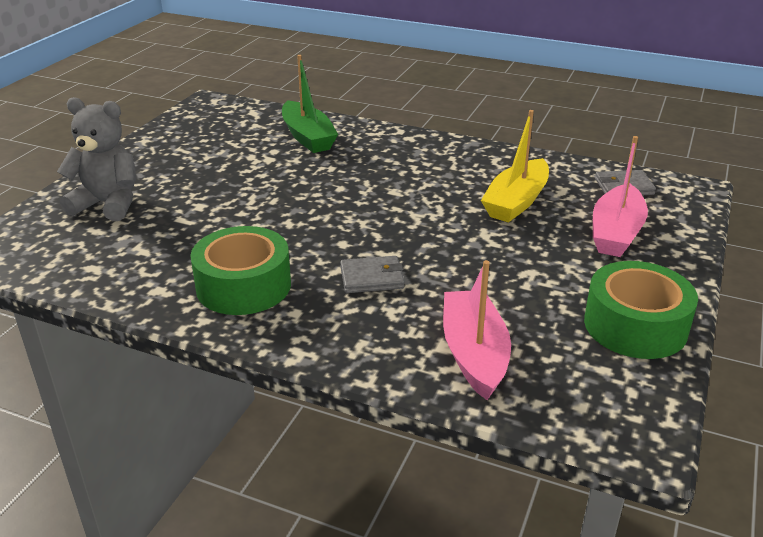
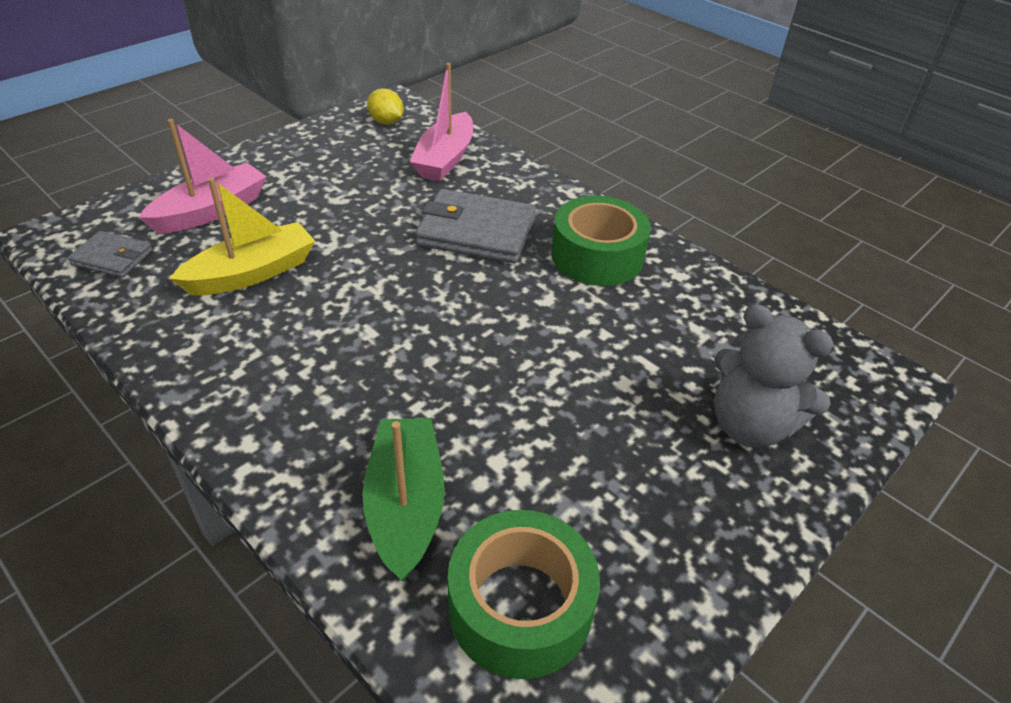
camera: 160 degrees left, 10 degrees up
(372, 278) = (476, 231): grey wallet -> grey wallet, size x1.81
(603, 391) = (386, 122): none -> yellow lemon
(635, 325) = (313, 145): green tape -> green tape (520, 606)

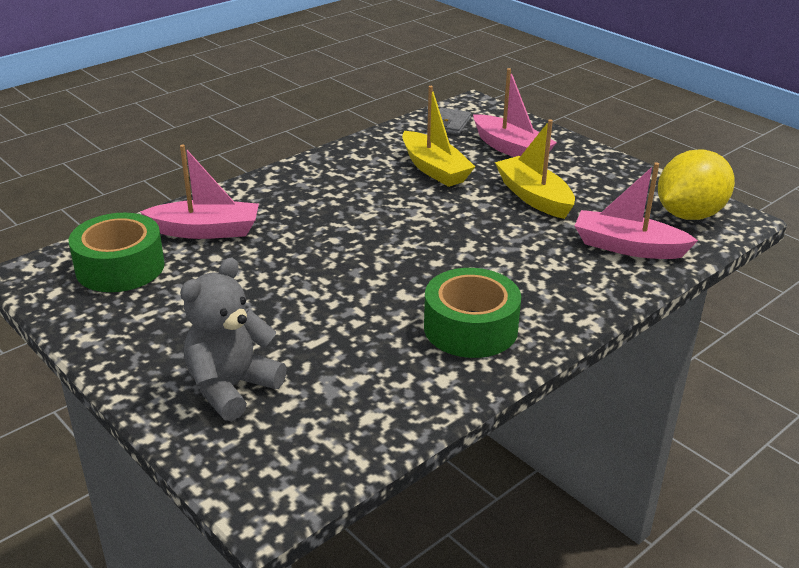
camera: 95 degrees right, 10 degrees down
(339, 203) = (534, 197): none -> yellow boat
(386, 122) = (689, 215): yellow lemon -> yellow lemon, size x1.95
(405, 505) = (206, 231): green boat -> pink boat
(476, 231) = (502, 262): grey wallet -> none

